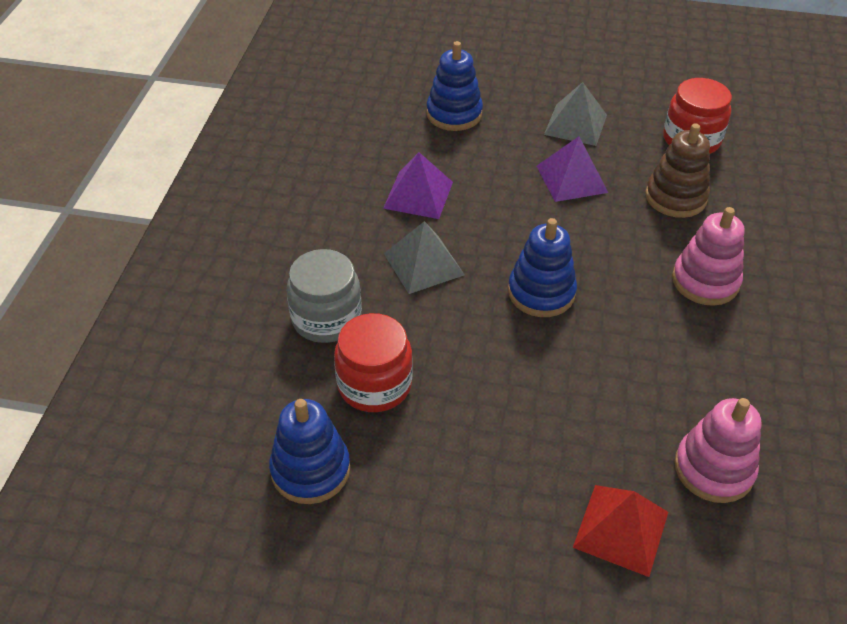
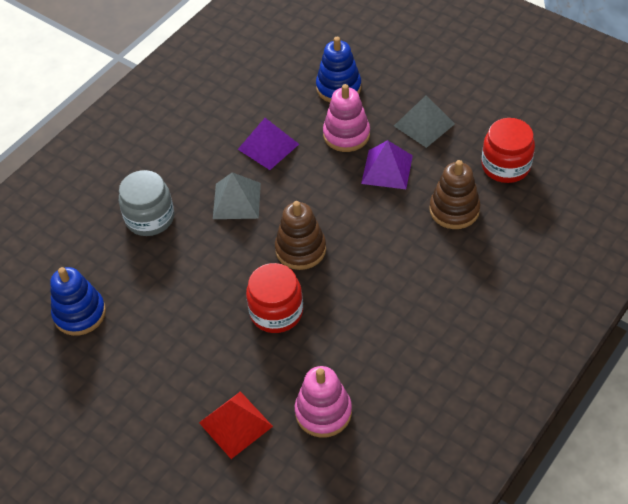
camera: 30 degrees right, 5 degrees up
(374, 384) = (150, 274): red jar -> red jar (276, 312)
(541, 292) = (300, 249): blue stacking toy -> brown stacking toy
(705, 281) = (423, 282): pink stacking toy -> pink stacking toy (346, 135)

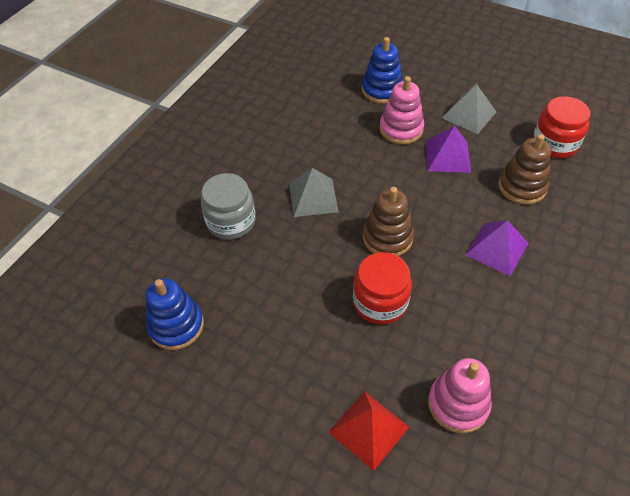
camera: 10 degrees left, 0 degrees up
(268, 146) = (331, 146): purple pyramid -> purple pyramid (497, 249)

